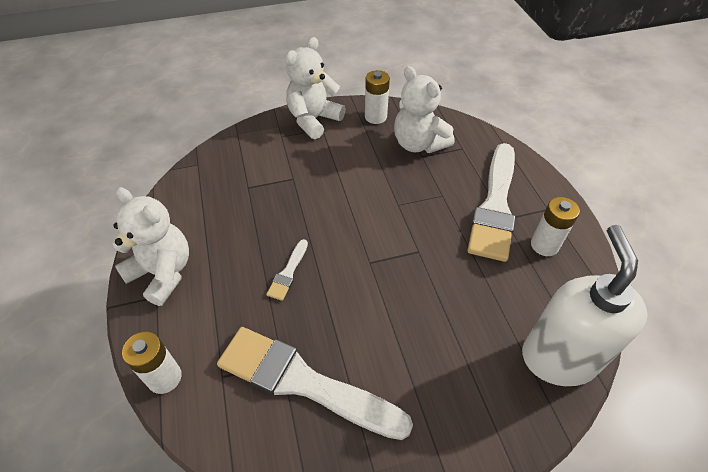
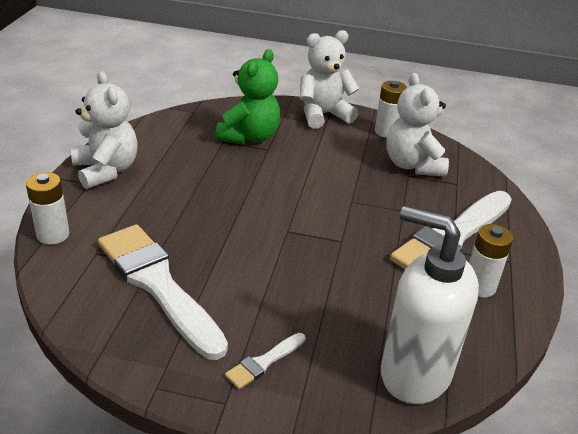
camera: 25 degrees right, 15 degrees down
(268, 172) = (249, 137): none -> green teddy bear
(288, 273) = (208, 209): white brush -> white brush (264, 362)
(558, 358) = (414, 373): white soap dispenser -> white soap dispenser turned 90 degrees counterclockwise

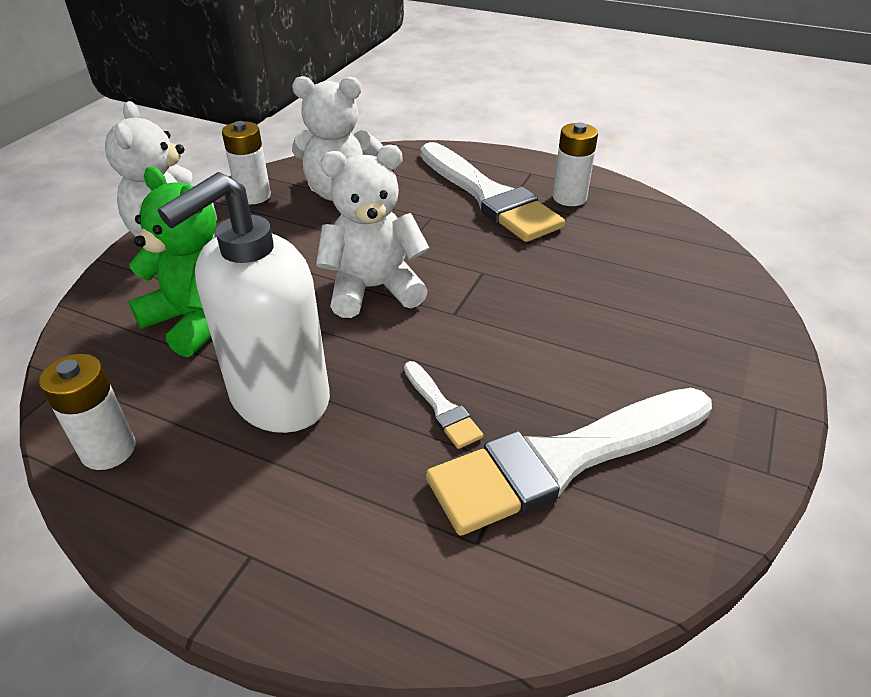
camera: 75 degrees left, 5 degrees up
(53, 235) = (412, 617): white battery -> white battery (108, 450)
(106, 170) = (216, 524): white teddy bear -> white teddy bear (373, 289)
(264, 362) = (705, 366): white brush -> white brush (442, 408)
(414, 373) = (700, 262): white soap dispenser -> white soap dispenser (279, 399)

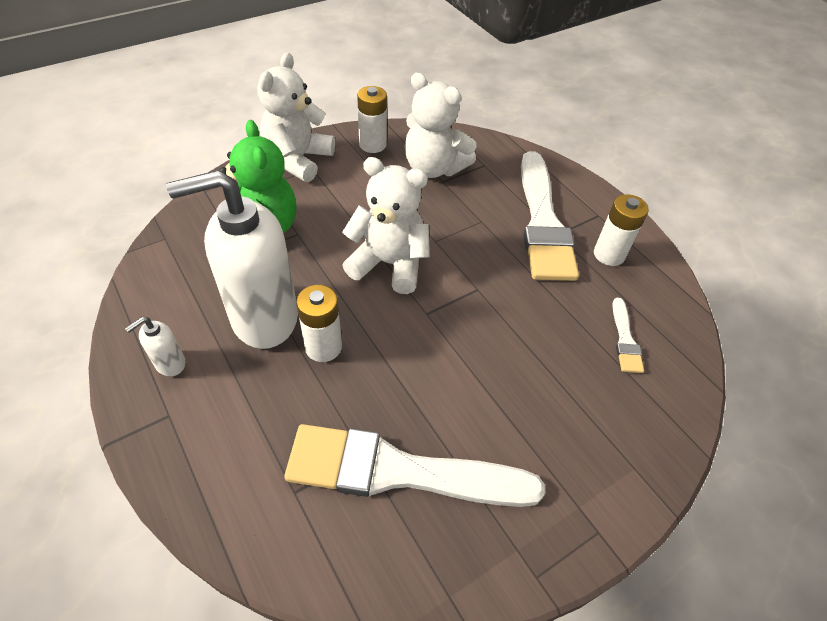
camera: 30 degrees right, 10 degrees up
(108, 450) = (151, 299): white battery -> white battery (323, 347)
(200, 502) = (170, 364): none -> white soap dispenser
(442, 408) = (355, 383): white brush -> white brush (625, 339)

